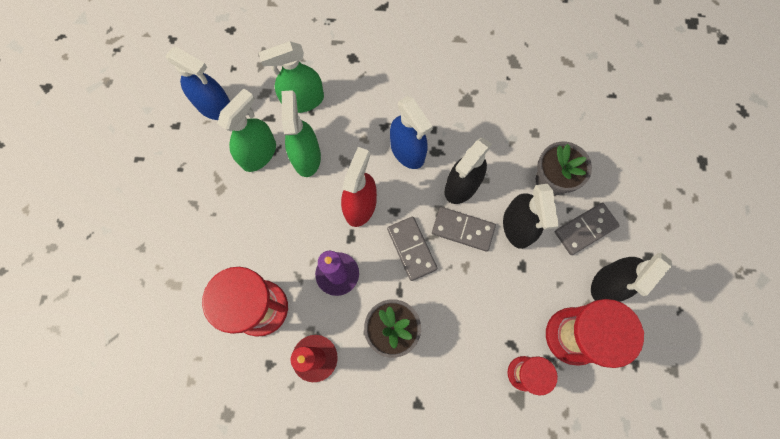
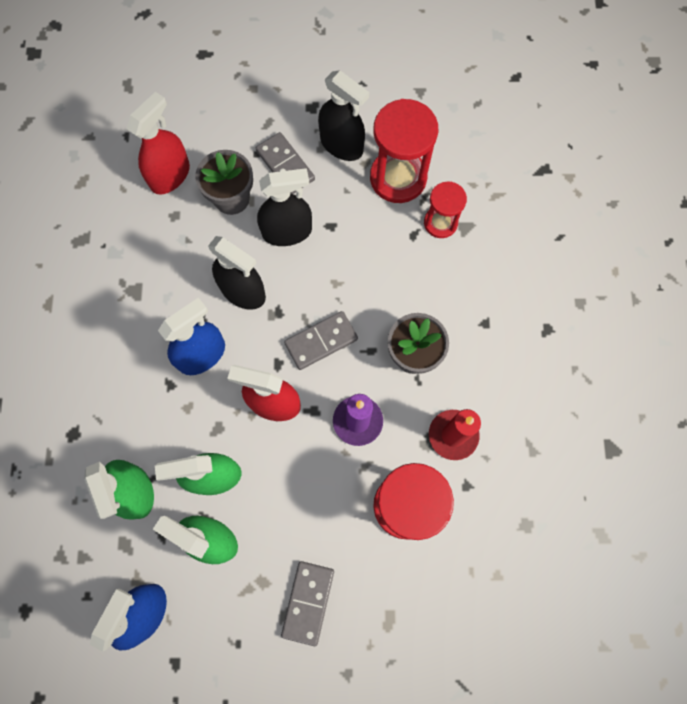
camera: 95 degrees left, 0 degrees up
(463, 229) = (294, 288): grey domino -> grey domino (308, 602)
(573, 130) = (170, 175): none -> red spray bottle

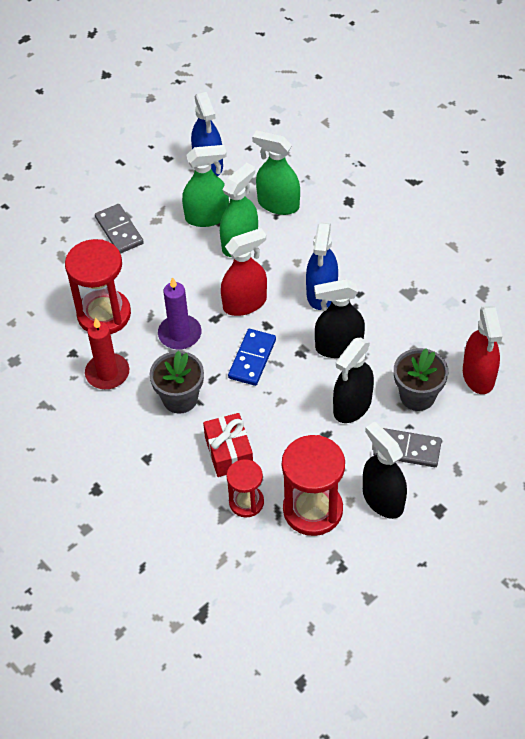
camera: 140 degrees right, 20 degrees down
(321, 341) = (252, 359): grey domino -> blue domino
(341, 145) = (383, 499): black spray bottle -> black spray bottle turned 60 degrees clockwise
(417, 273) = (229, 452): none -> red gift

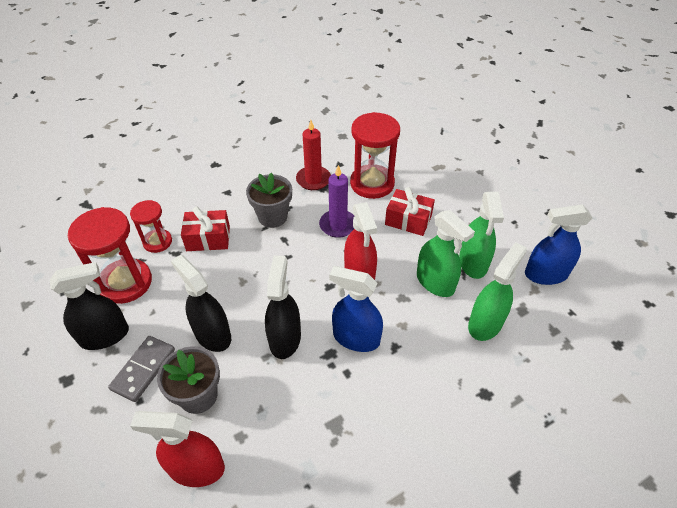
camera: 100 degrees right, 5 degrees down
(119, 230) = (462, 202): grey domino -> none
(158, 274) = (408, 220): none -> red gift
(252, 359) = (295, 269): blue domino -> none

